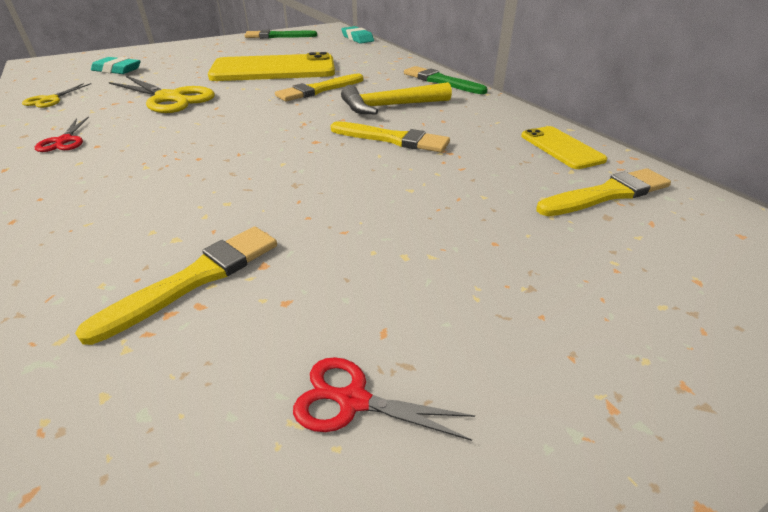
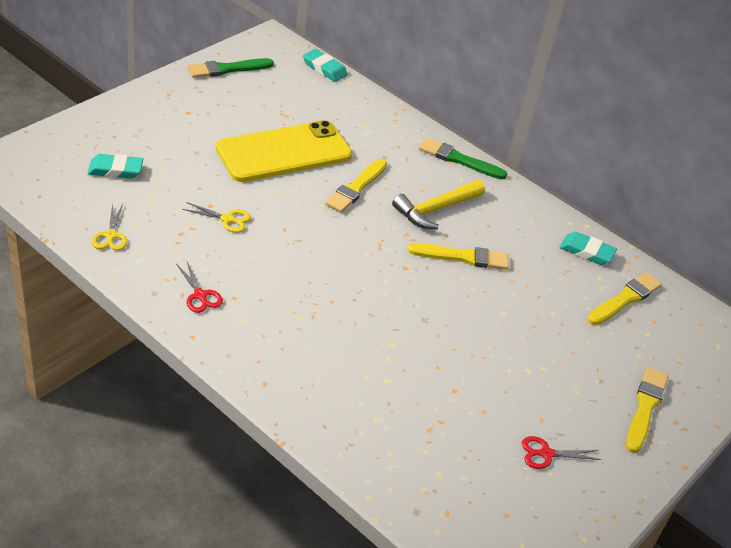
camera: 25 degrees left, 5 degrees up
(169, 98) = (227, 219): yellow scissors -> yellow scissors, size x0.52
(195, 279) = (425, 406): yellow brush -> yellow brush (645, 408)
(561, 148) = (586, 251): yellow phone -> turquoise eraser

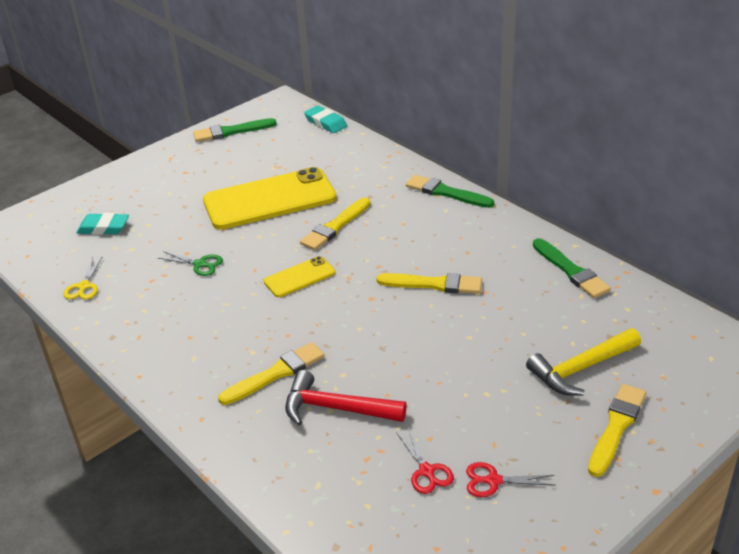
camera: 15 degrees right, 5 degrees down
(200, 295) = (156, 336): red scissors -> red scissors (426, 471)
(227, 219) = (200, 264): yellow scissors -> green scissors
(331, 240) = (299, 277): none -> yellow phone
(392, 378) = (335, 408): none -> red hammer
(435, 209) = (413, 241): yellow hammer -> yellow hammer (580, 369)
(586, 251) = (570, 270): turquoise eraser -> green brush
(625, 299) = (607, 315): yellow brush -> yellow brush (275, 374)

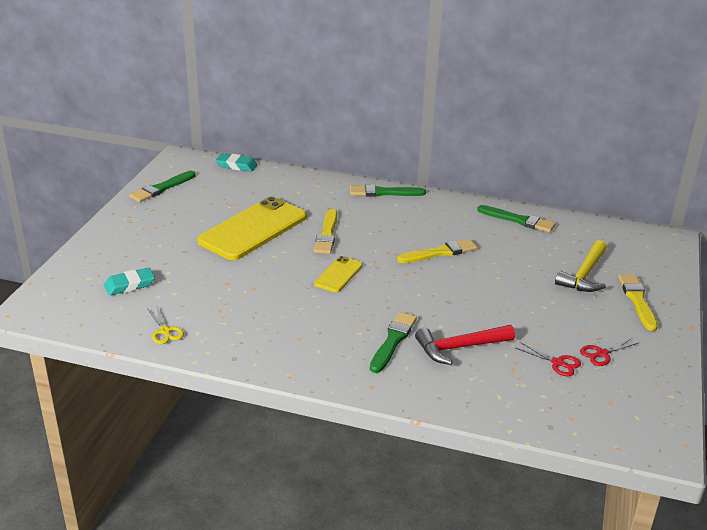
camera: 35 degrees left, 5 degrees down
(200, 264) = (248, 288): green scissors -> none
(275, 374) = (393, 341): yellow brush -> green brush

